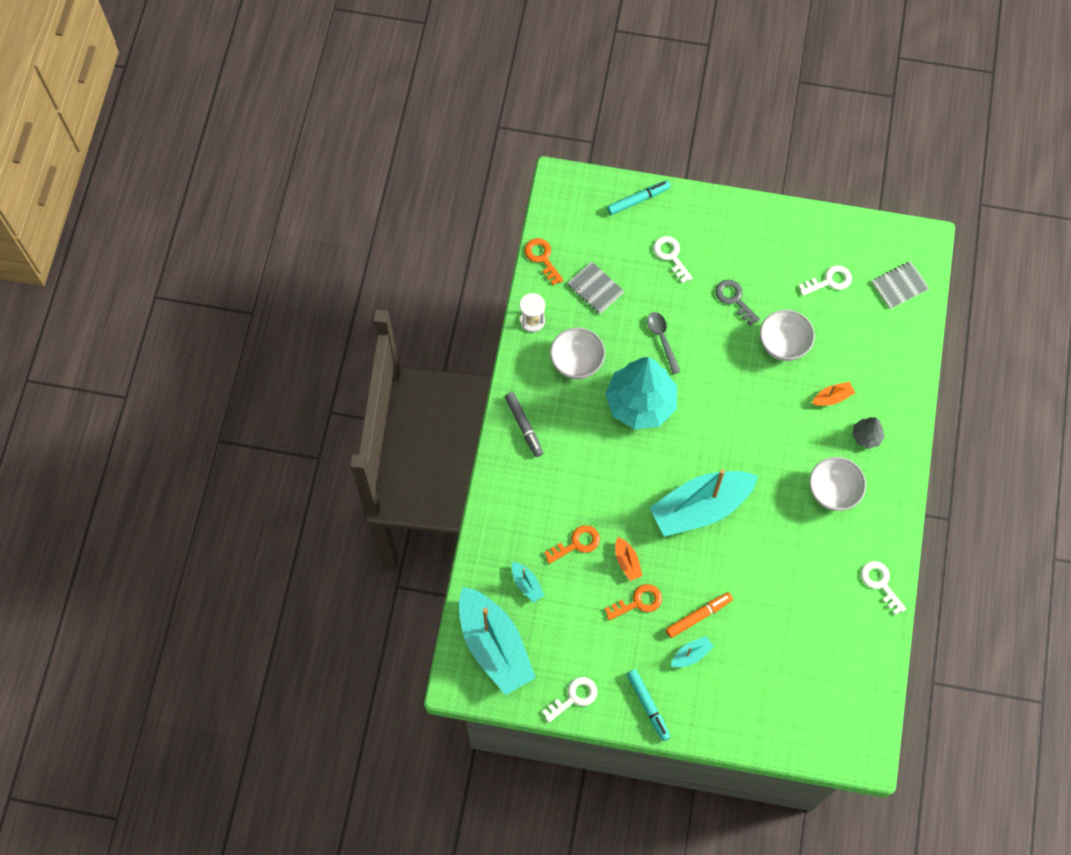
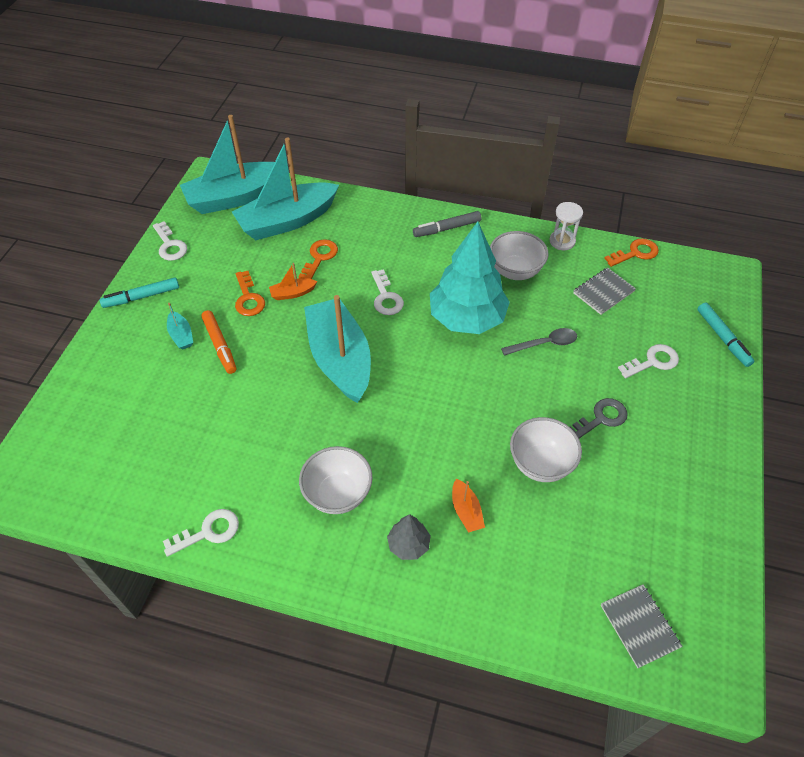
camera: 95 degrees right, 15 degrees down
(526, 584) = (287, 221): turquoise boat -> turquoise boat, size x2.46
(576, 543) = (319, 257): orange key -> orange key turned 135 degrees counterclockwise
(829, 281) = (637, 531): white key -> white key (386, 297)

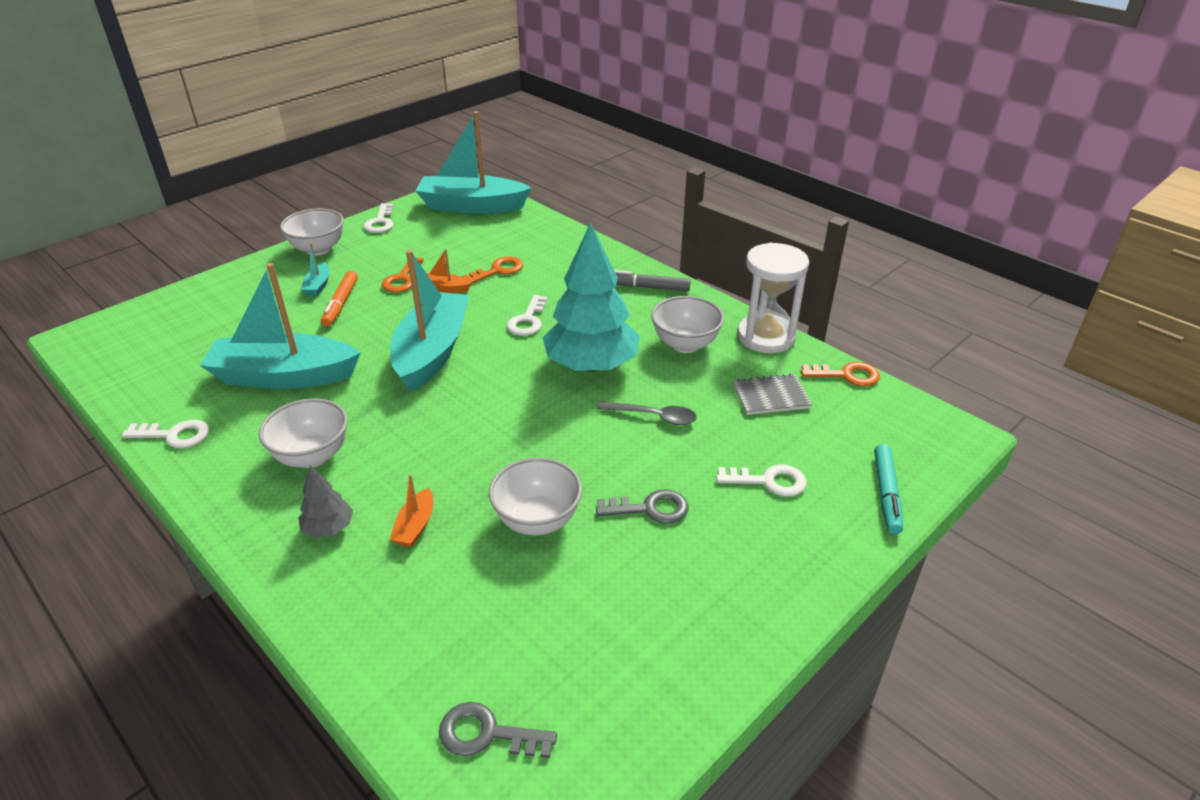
camera: 30 degrees right, 15 degrees down
(141, 297) = (318, 249): turquoise marker -> white bowl
(287, 221) = (499, 235): turquoise boat -> turquoise boat (284, 376)
(562, 241) = (766, 337): white hourglass -> white hourglass, size x1.76
(639, 626) = (487, 734): grey notebook -> grey key

